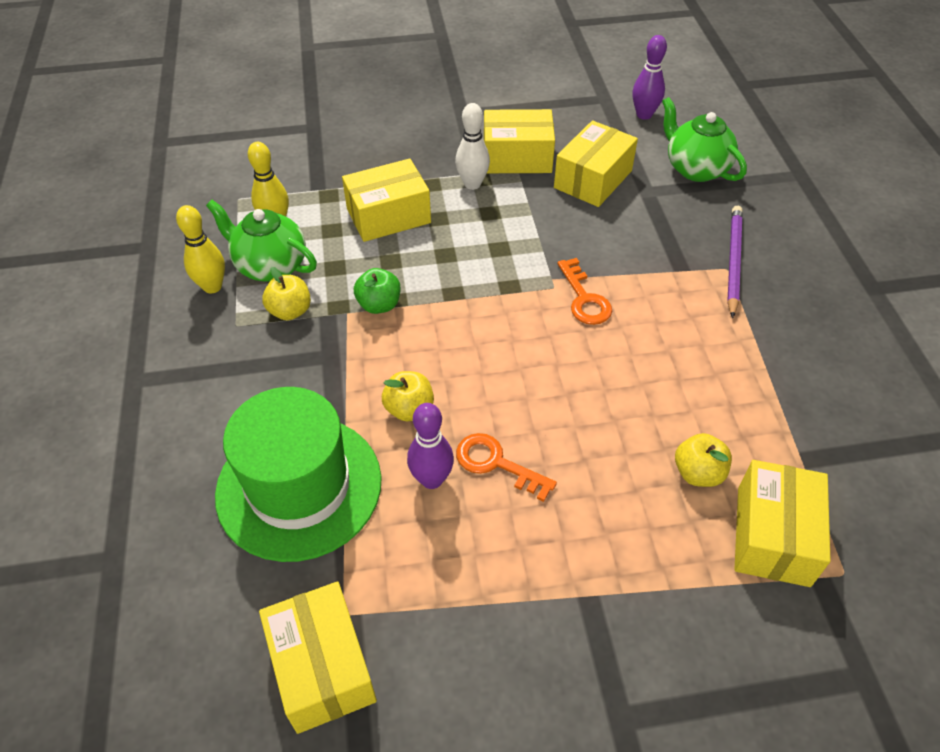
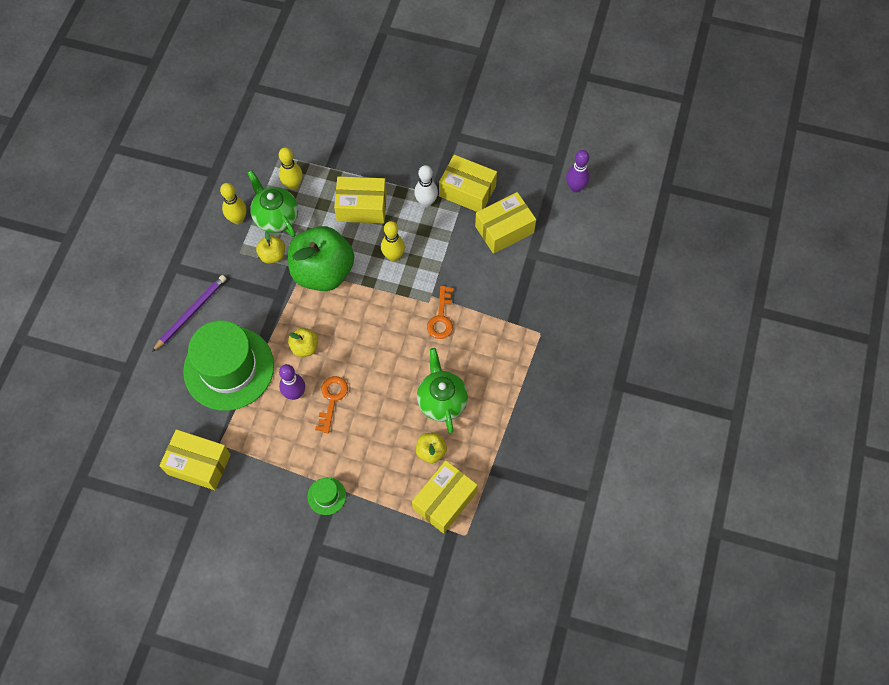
camera: 25 degrees right, 15 degrees up
(322, 667) = (199, 464): yellow box -> yellow box turned 75 degrees counterclockwise
(379, 305) = (323, 272): green apple -> green apple, size x2.26
(468, 253) = (393, 256): none -> yellow bowling pin
(496, 464) = (332, 399): orange key -> orange key turned 45 degrees clockwise
(583, 616) = (326, 496): none -> green hat
(695, 169) = (577, 248): green teapot -> green teapot (442, 401)
(733, 261) = (548, 329): purple pencil -> purple pencil (191, 313)

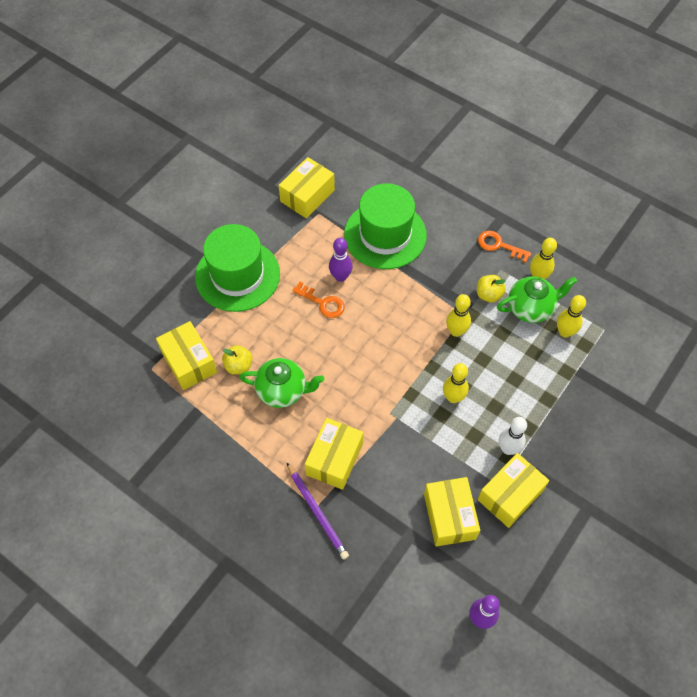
camera: 110 degrees right, 5 degrees down
(191, 313) = (450, 220): purple pencil -> purple pencil (317, 512)
(305, 347) = (382, 296): yellow apple -> none
(323, 272) = (456, 331): green apple -> yellow bowling pin
(326, 496) = (237, 275): green hat -> green hat, size x2.46
(361, 207) = (520, 386): yellow box -> yellow box (334, 459)
(441, 317) = (368, 419): orange key -> orange key (499, 245)

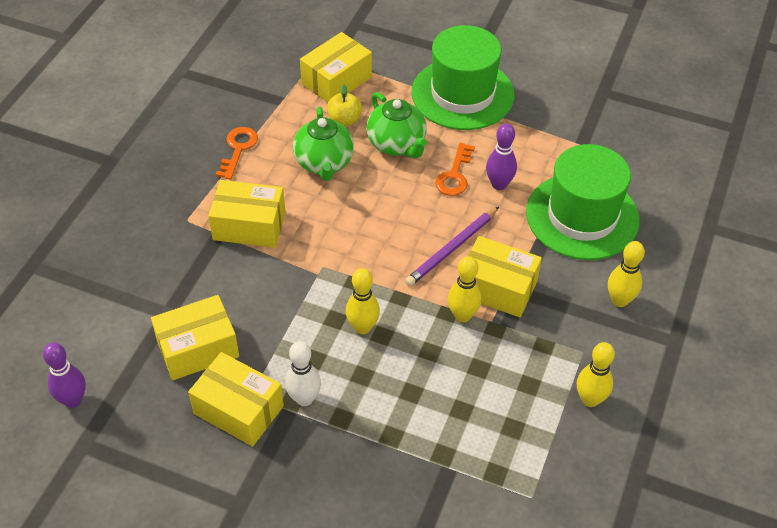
camera: 75 degrees right, 10 degrees down
(307, 196) = (606, 130): yellow box -> yellow box (497, 288)
(317, 512) = (181, 223): purple pencil -> purple pencil (452, 249)
(488, 295) = (534, 343): yellow apple -> none
(499, 245) = (623, 344): orange key -> orange key (238, 149)
(531, 308) = (532, 397): green teapot -> green teapot (397, 144)
(565, 332) = (508, 445): yellow bowling pin -> yellow bowling pin (619, 300)

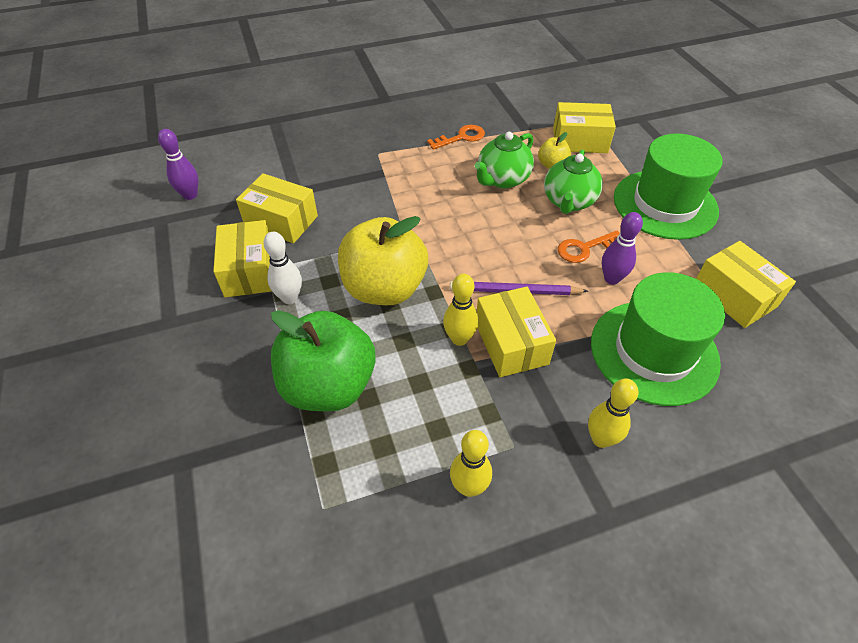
camera: 50 degrees right, 0 degrees up
(249, 225) = (406, 180): yellow box -> yellow box (734, 296)
(362, 327) = (384, 288): yellow bowling pin -> yellow apple
(426, 428) = (329, 386): none -> green apple

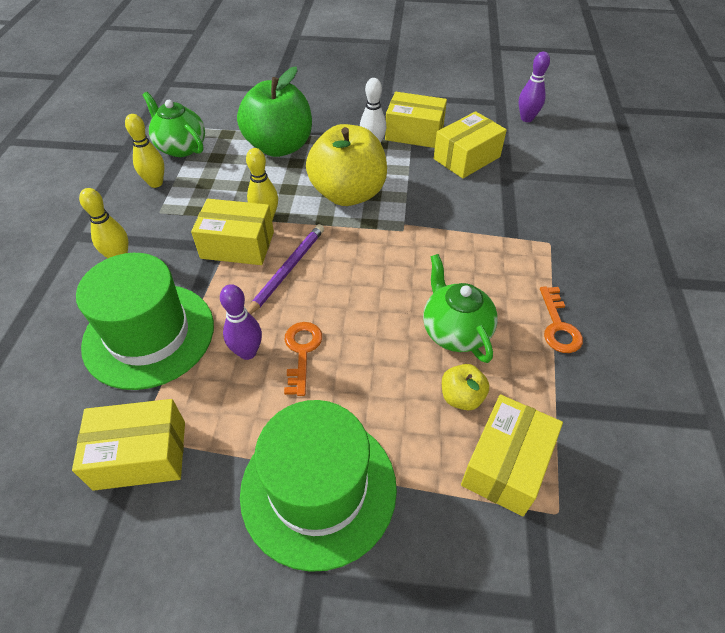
camera: 115 degrees right, 0 degrees up
(568, 202) = (382, 377): green teapot -> green teapot (181, 147)

